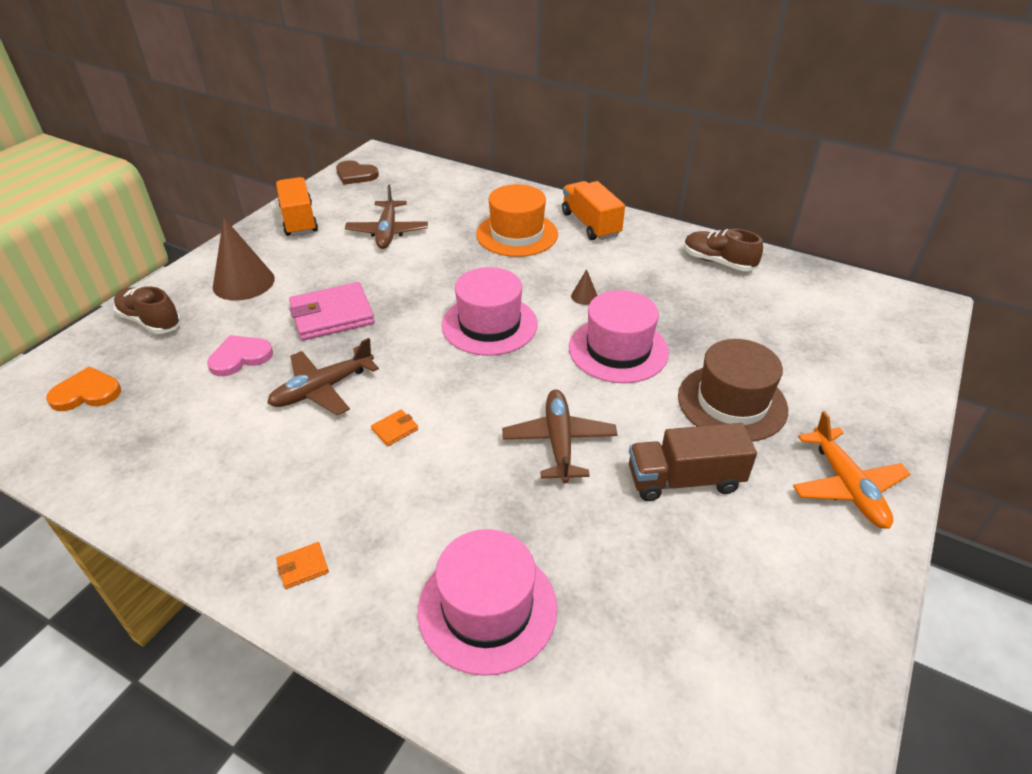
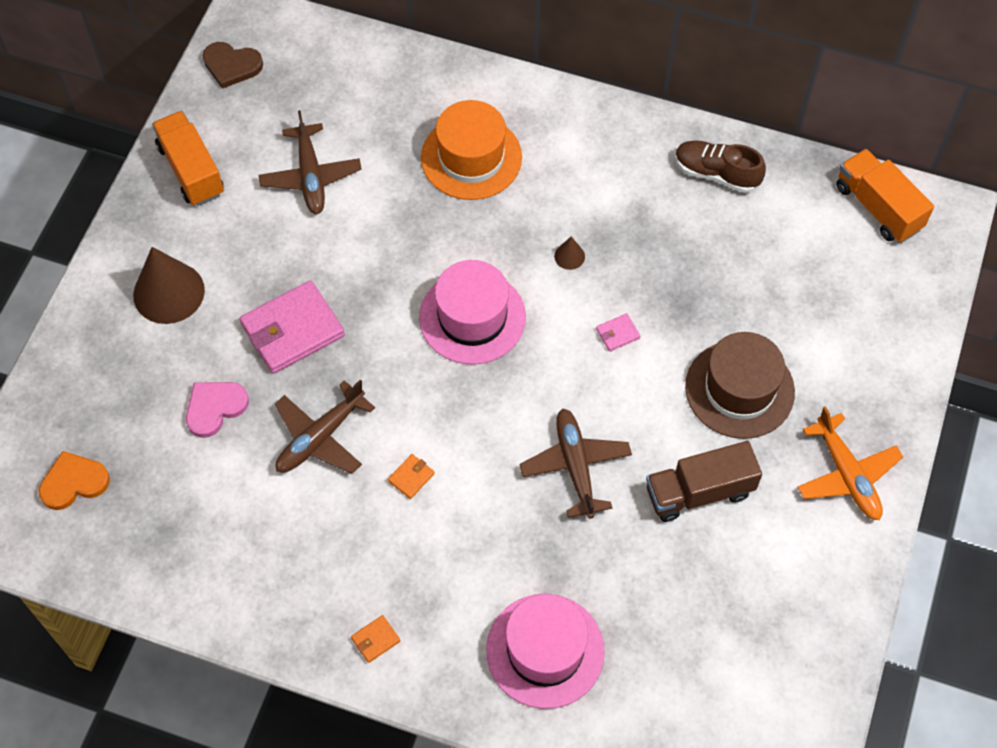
camera: 10 degrees left, 20 degrees up
(150, 321) = (89, 371): brown shoe -> none
(590, 224) = (558, 125): orange truck -> orange truck (878, 207)
(618, 350) = (617, 333): pink hat -> pink wallet

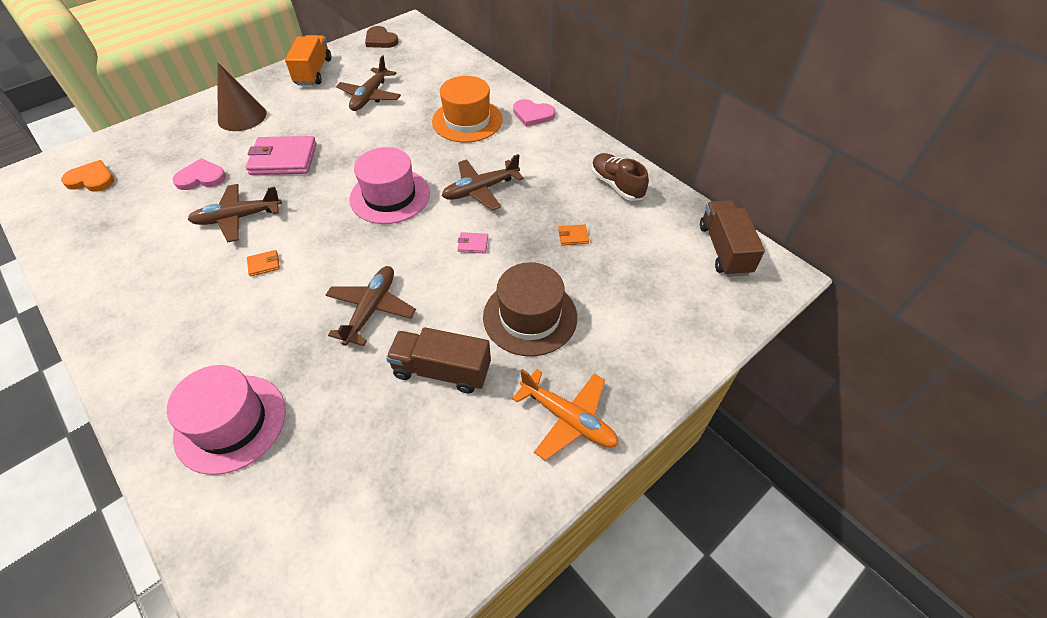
camera: 30 degrees right, 10 degrees down
(375, 640) = (137, 350): orange wallet -> orange wallet (573, 236)
(545, 109) = (533, 114): none -> pink heart
(569, 256) = (480, 190): brown cone -> brown plane
(847, 475) = (568, 419): orange plane -> orange plane turned 60 degrees counterclockwise
(878, 207) = (724, 249): orange truck -> brown truck

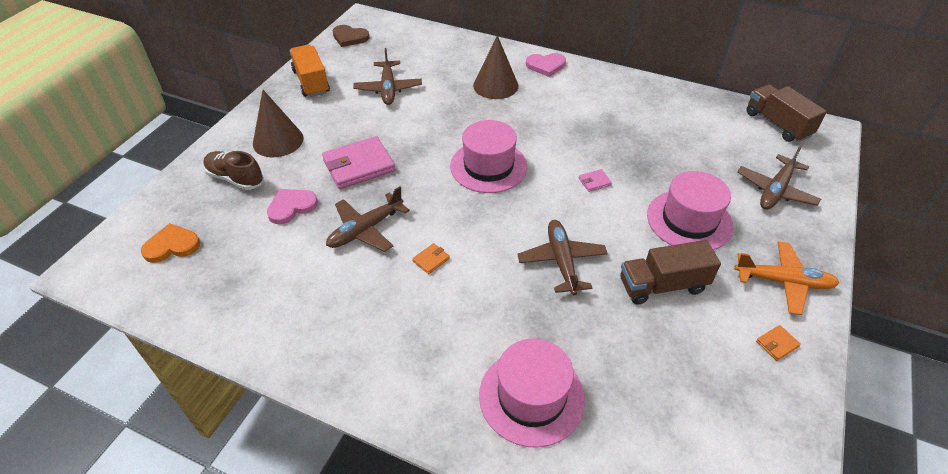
camera: 25 degrees left, 5 degrees down
(467, 120) = (495, 85): orange hat -> brown cone
(480, 190) = (560, 137): brown plane -> brown plane (775, 190)
(530, 316) = (689, 220): brown hat -> pink hat
(573, 236) = (665, 150): orange wallet -> orange wallet (777, 344)
(616, 185) = (661, 101): brown shoe -> brown shoe (235, 178)

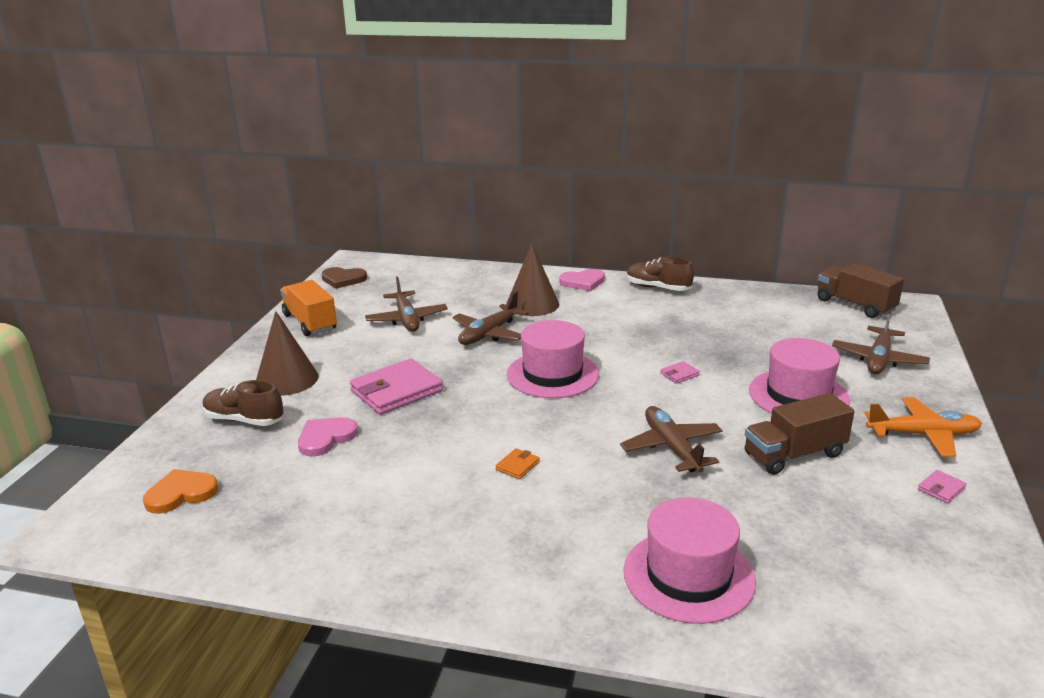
camera: 10 degrees left, 20 degrees down
(365, 230) = (426, 448): brown plane -> brown plane (489, 334)
(608, 81) = (658, 288): none -> brown shoe
(777, 344) = (941, 489): orange wallet -> pink wallet

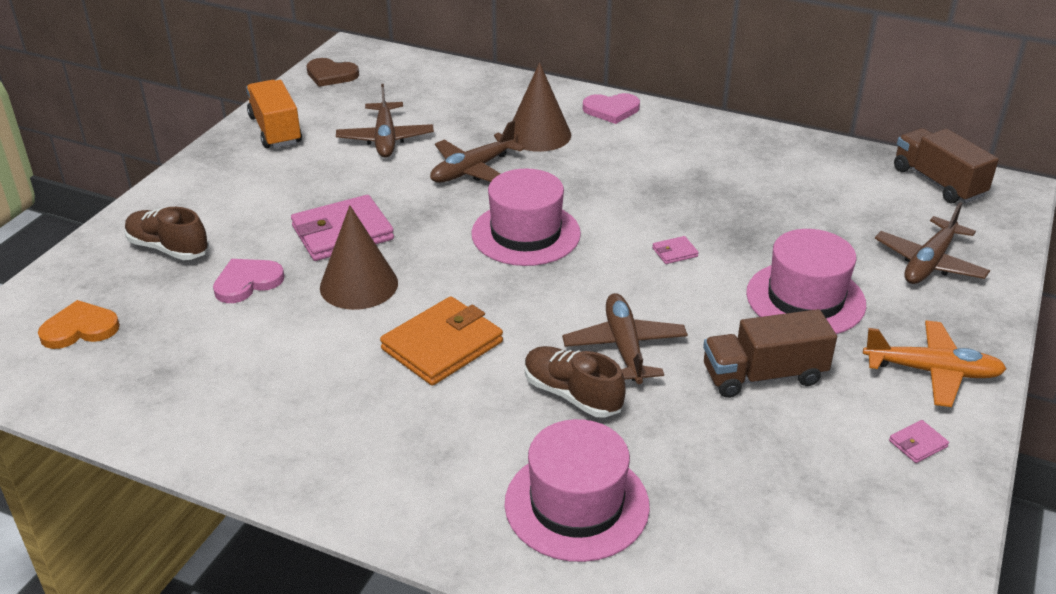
camera: 10 degrees right, 10 degrees up
(287, 379) = (228, 202): brown cone -> brown cone (359, 285)
(517, 466) = (442, 345): orange wallet -> orange wallet, size x2.34
(658, 288) = (700, 129): brown shoe -> brown shoe (572, 395)

